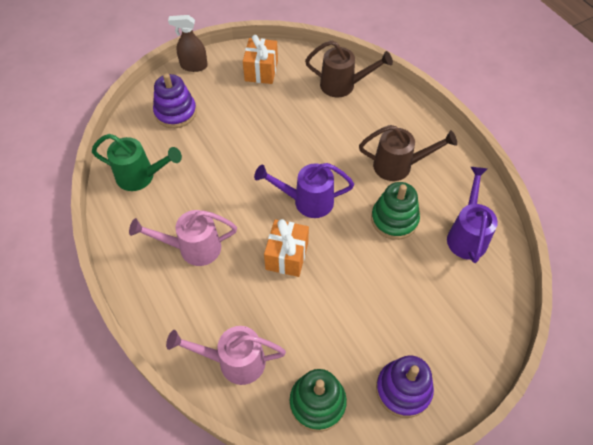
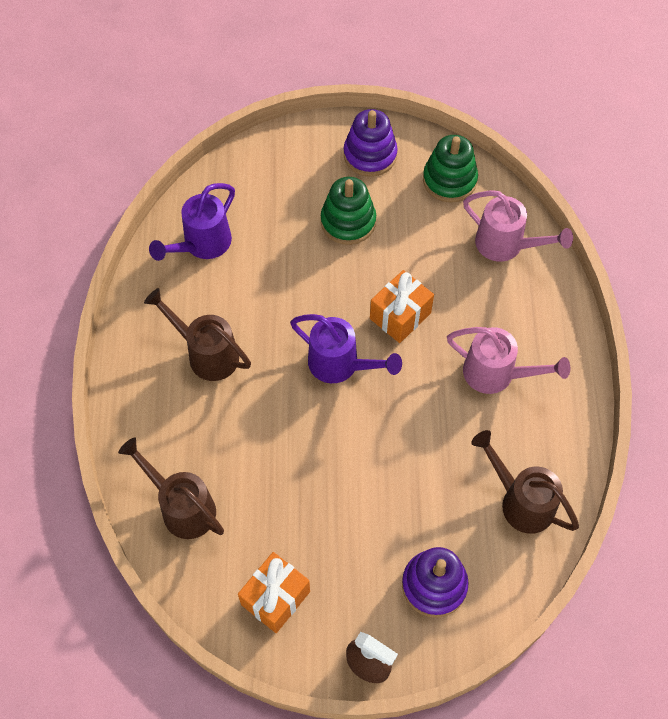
camera: 150 degrees left, 5 degrees up
(140, 176) = (521, 501): green watering can -> brown watering can
(394, 219) = (261, 297): green stacking toy -> green stacking toy (348, 222)

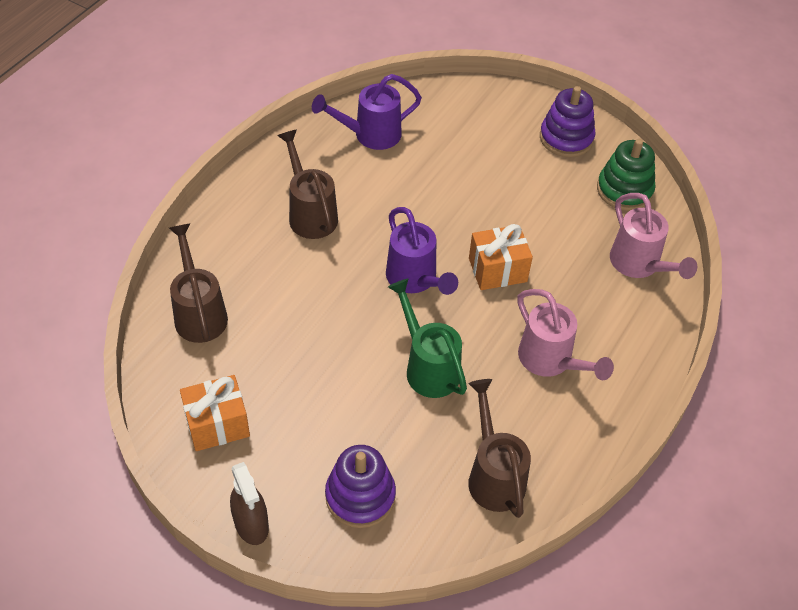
camera: 30 degrees right, 10 degrees down
(348, 222) = (507, 177): green stacking toy -> none
(407, 439) = (428, 367): none -> green watering can

